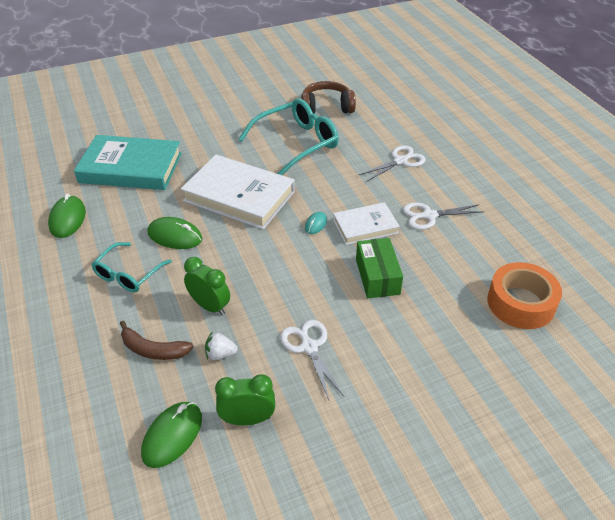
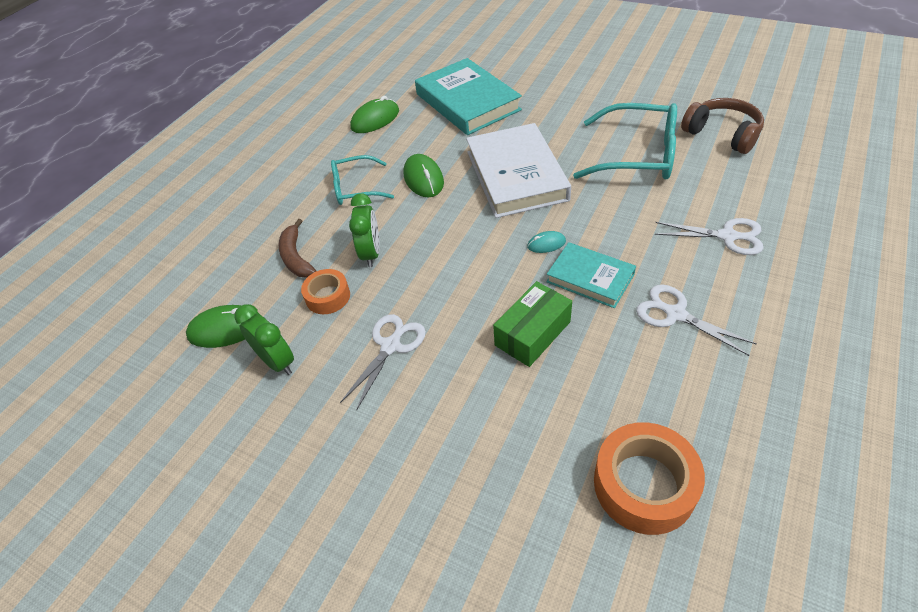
camera: 55 degrees right, 5 degrees up
(220, 354) = (328, 297): white strawberry -> orange tape
(365, 226) = (590, 278): white book -> turquoise book

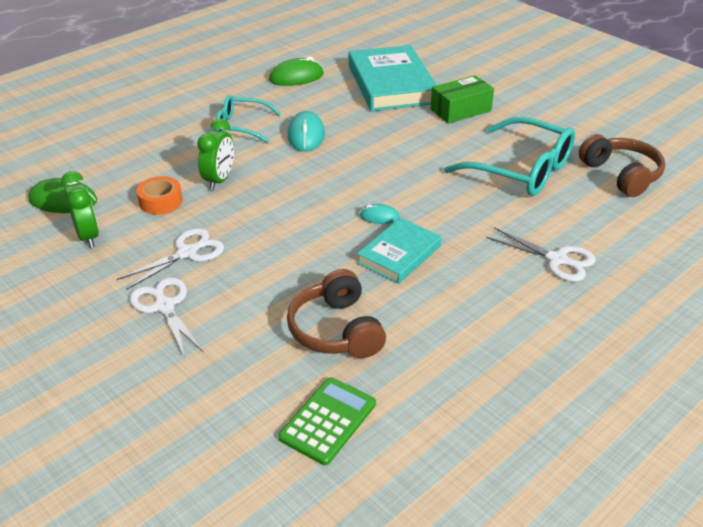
camera: 15 degrees right, 10 degrees down
(296, 257) = (154, 165): brown banana -> none
(423, 179) = (306, 135): green mouse -> turquoise mouse
(516, 175) = (392, 155): white book -> none
(532, 333) = (315, 281): green box -> green box (460, 110)
(587, 380) = (336, 330): none -> brown headphones
(590, 278) = (399, 254): turquoise book -> turquoise book turned 75 degrees clockwise
(644, 485) = (328, 421): orange tape -> green calculator
(675, 314) = (457, 306): white scissors -> white scissors (164, 306)

